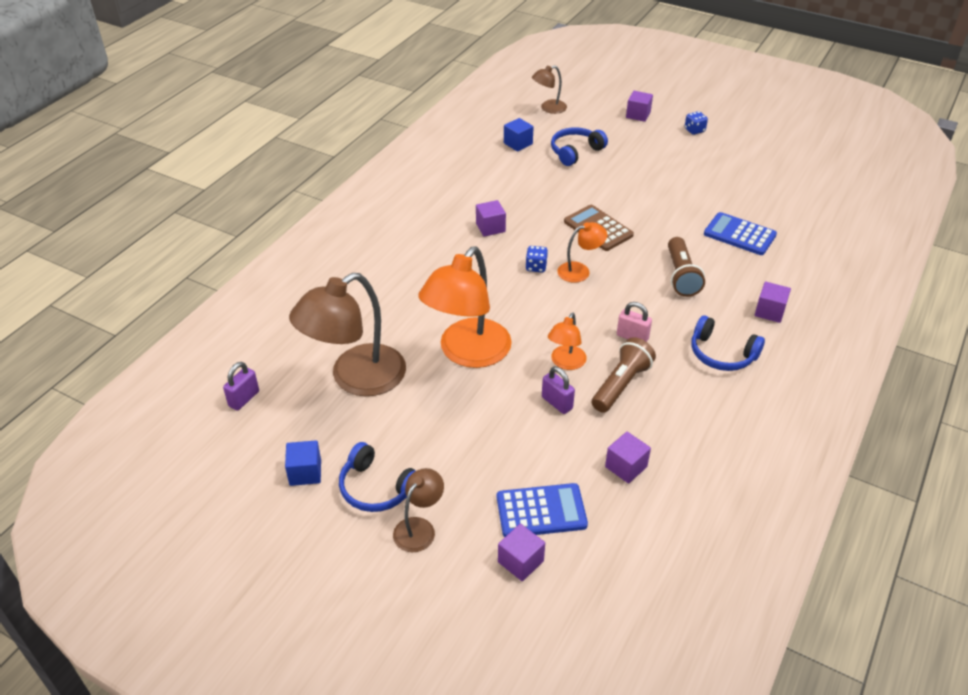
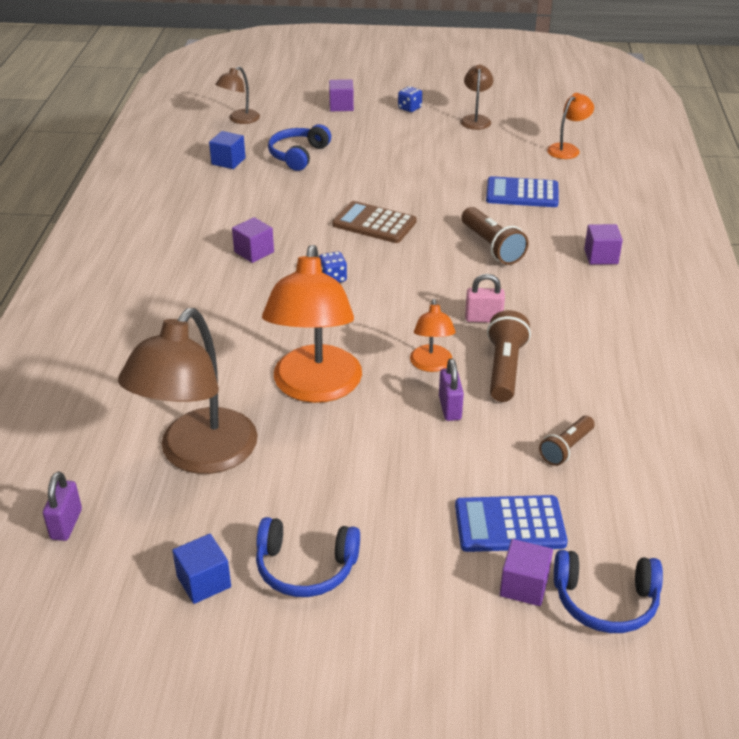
camera: 25 degrees left, 5 degrees down
(419, 528) = (385, 593): brown lamp -> brown lamp (476, 119)
(541, 511) = (509, 525): blue calculator -> blue calculator turned 150 degrees counterclockwise
(557, 403) = (450, 408): purple padlock -> purple padlock turned 60 degrees clockwise
(580, 271) = (383, 269): orange lamp -> orange lamp (567, 149)
(626, 467) = (566, 448): purple cube -> brown flashlight
(721, 354) = (583, 309): blue headphones -> blue headphones (605, 601)

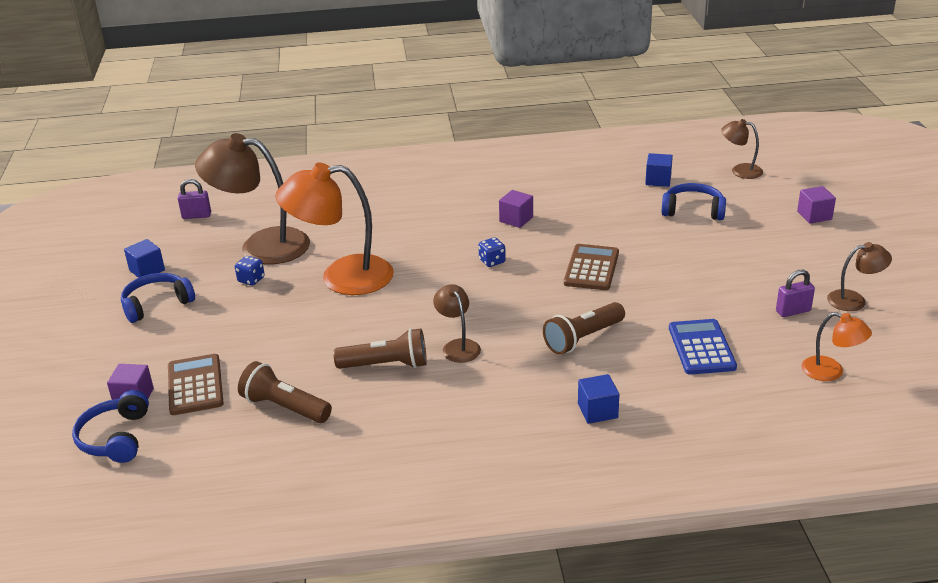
camera: 80 degrees right, 5 degrees down
(305, 567) = (156, 304): blue headphones -> blue headphones turned 60 degrees clockwise
(409, 108) = (844, 255): blue dice -> blue dice (251, 280)
(431, 365) = (382, 326): orange lamp -> none
(450, 408) = (328, 342): purple padlock -> purple padlock (793, 311)
(483, 318) = (458, 346): pink padlock -> brown lamp
(509, 525) = (195, 385): blue calculator -> brown calculator
(566, 448) = (284, 407): brown flashlight -> brown flashlight, size x1.55
(601, 256) = (597, 411): purple cube -> blue cube

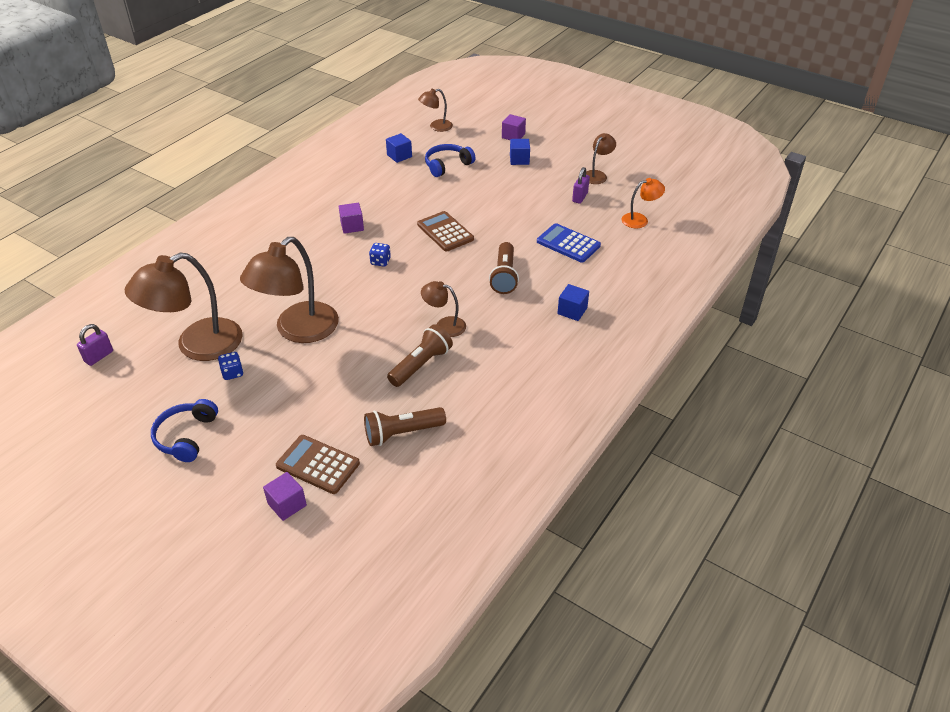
camera: 50 degrees left, 10 degrees up
(115, 438) = (322, 537): blue headphones -> none
(147, 270) = (131, 420): blue cube -> blue cube (519, 160)
(342, 277) = (298, 330): orange lamp -> brown lamp

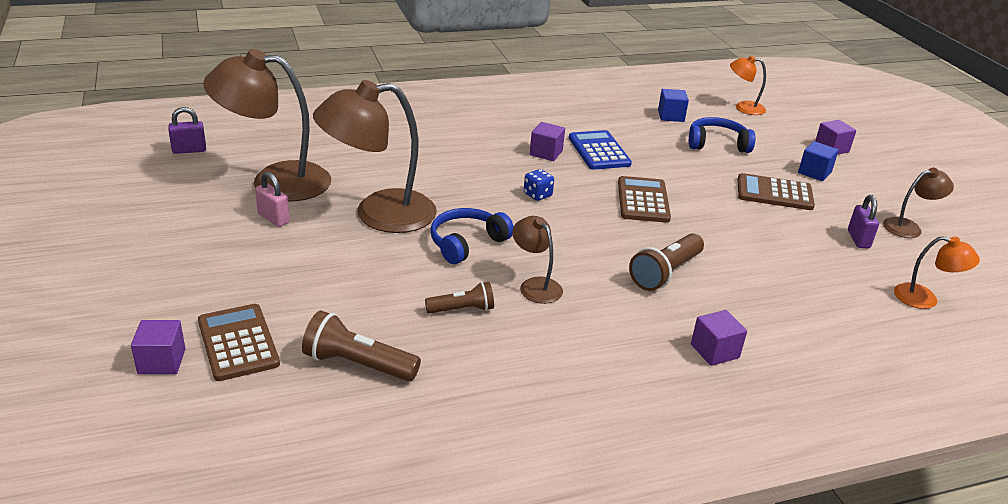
camera: 35 degrees right, 10 degrees down
(186, 436) = (164, 248): blue headphones -> blue headphones (467, 243)
(232, 373) = (273, 218): blue dice -> pink padlock
(421, 365) = (462, 309): brown flashlight -> brown flashlight, size x0.65
(436, 127) = (743, 107): brown lamp -> orange lamp
(511, 187) = (774, 193): none -> brown calculator
(568, 244) = (789, 279): blue calculator -> blue calculator (599, 151)
(572, 311) = (714, 351): blue cube -> purple cube
(580, 197) = (858, 239): purple padlock -> purple padlock turned 60 degrees counterclockwise

